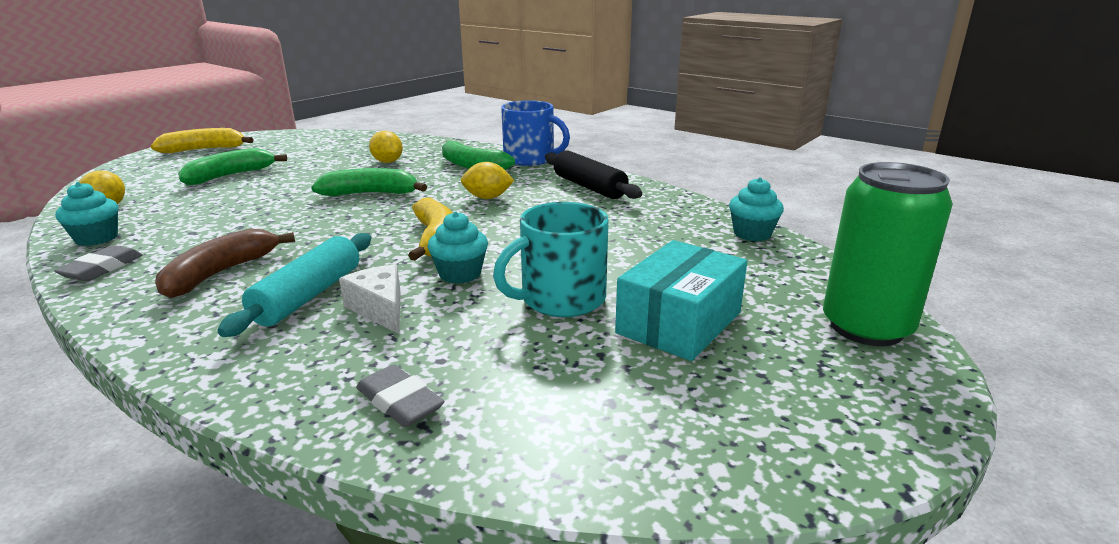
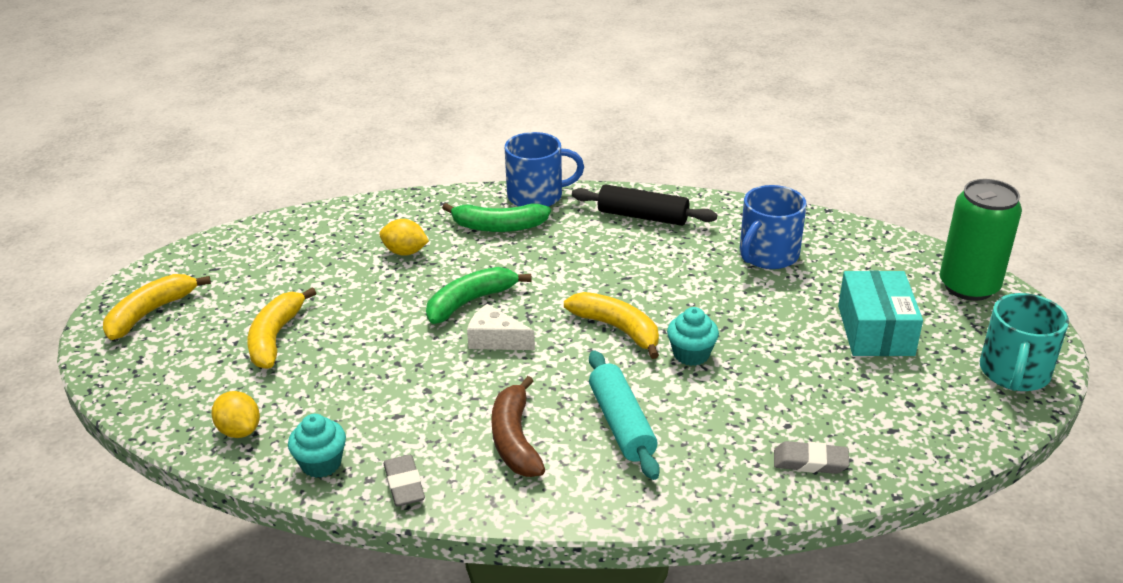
camera: 35 degrees left, 10 degrees up
(229, 176) = (275, 337): green banana -> yellow banana
(380, 309) = (689, 409): white cheese -> white cheese (495, 340)
(487, 198) = (581, 264): yellow lemon -> none
(560, 299) = (787, 345): turquoise mug -> turquoise mug (1014, 373)
(658, 236) = (767, 255): none -> blue mug
(752, 234) = (823, 226): turquoise cupcake -> none

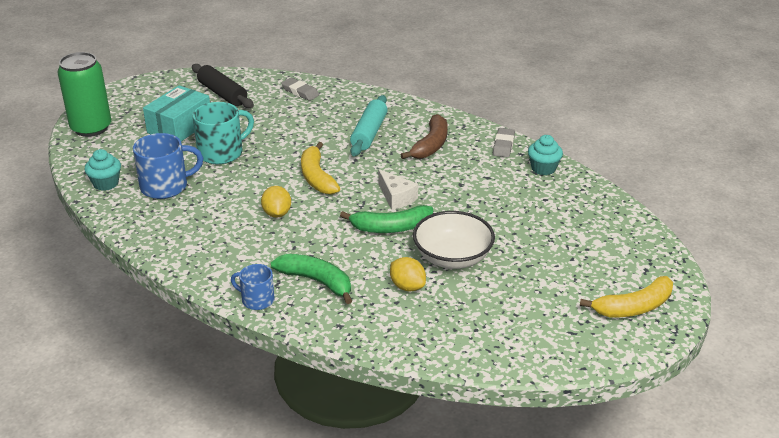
camera: 150 degrees left, 0 degrees up
(239, 430) = (585, 200): yellow lemon -> yellow lemon (277, 213)
(275, 337) = (542, 251): yellow banana -> none
(377, 295) = (452, 257): none -> white bowl
(537, 196) = (257, 300): blue mug -> blue mug, size x0.60
(643, 216) = (202, 247): black rolling pin -> black rolling pin (222, 94)
(691, 354) = (293, 150): turquoise cupcake -> turquoise cupcake (106, 183)
(1014, 373) = (151, 89): turquoise mug -> turquoise mug (222, 152)

